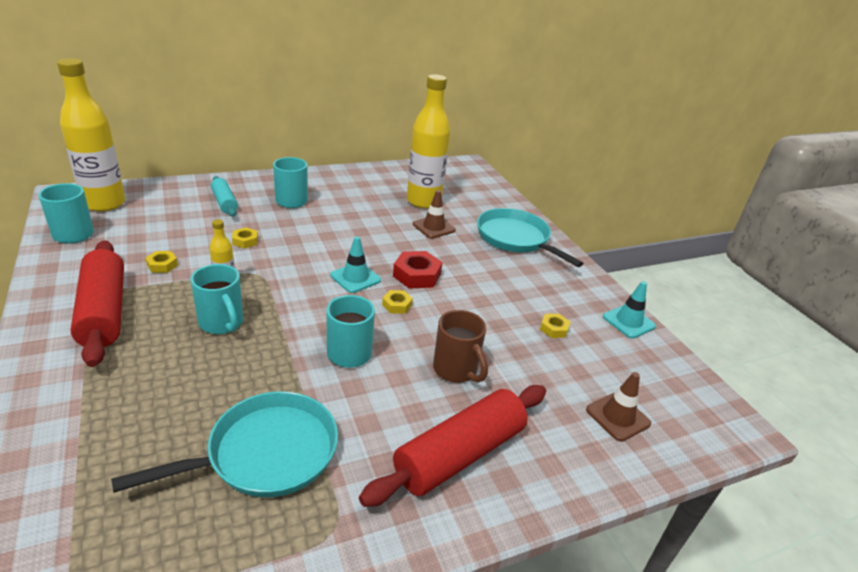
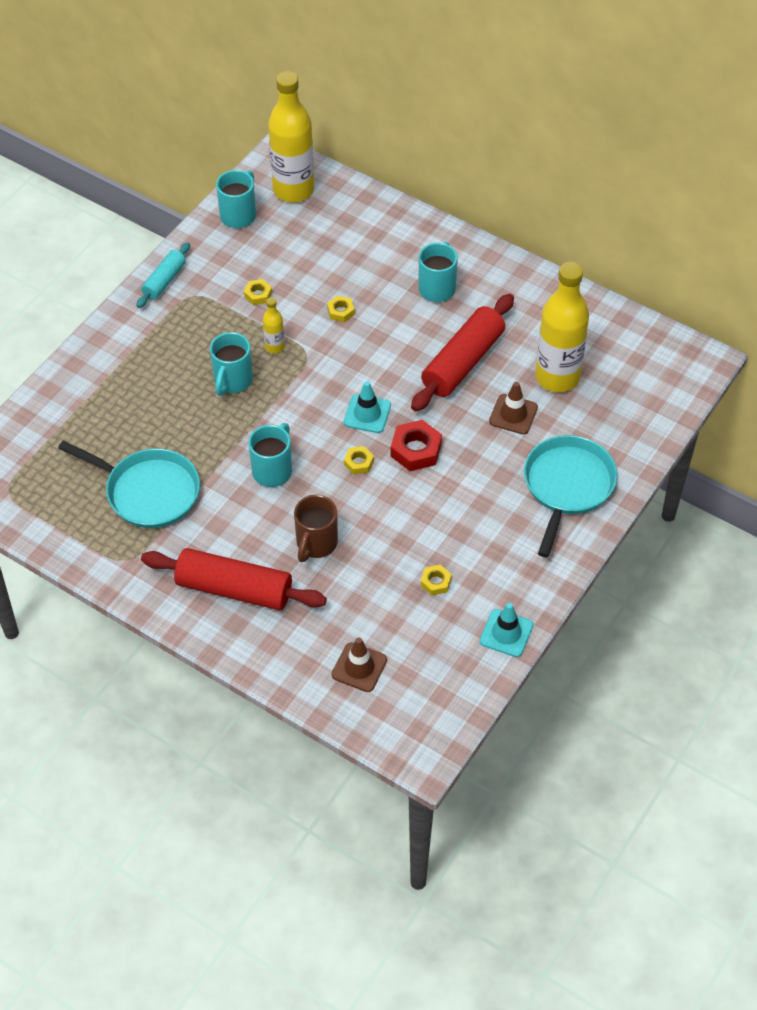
camera: 60 degrees right, 20 degrees up
(104, 311) = (182, 313): red rolling pin -> red rolling pin (463, 362)
(224, 203) = (381, 252): turquoise rolling pin -> turquoise rolling pin (164, 281)

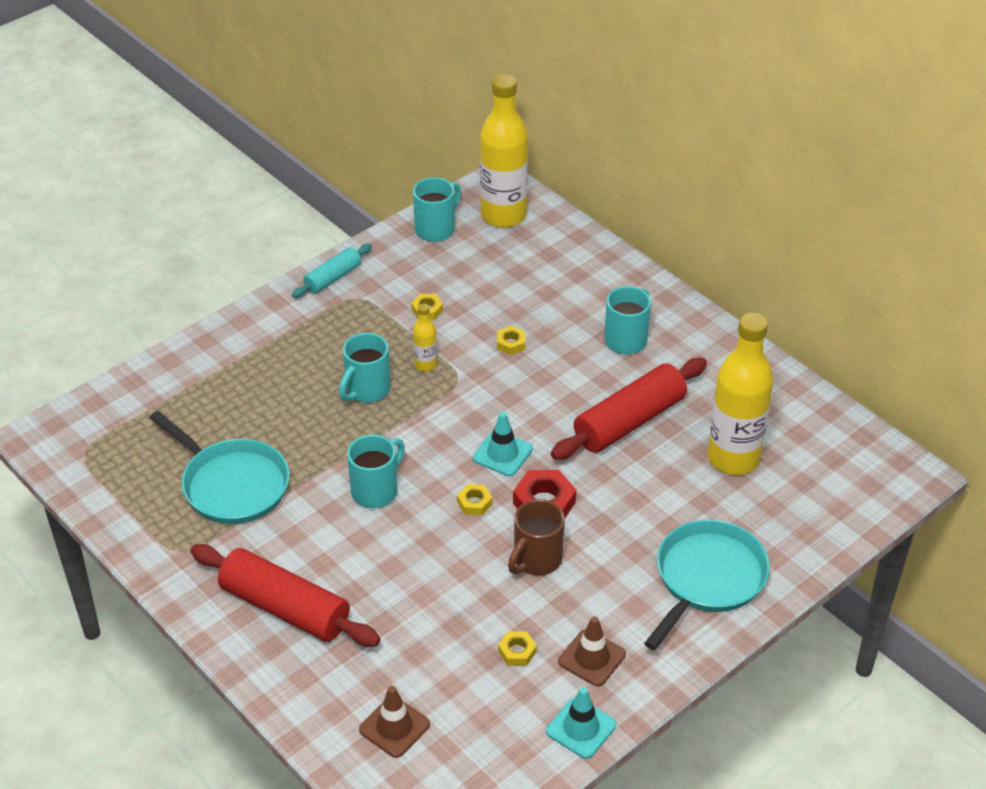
camera: 15 degrees right, 10 degrees down
(316, 544) = (395, 579): brown mug -> brown mug (536, 560)
(513, 414) = (669, 488): brown traffic cone -> brown traffic cone (592, 658)

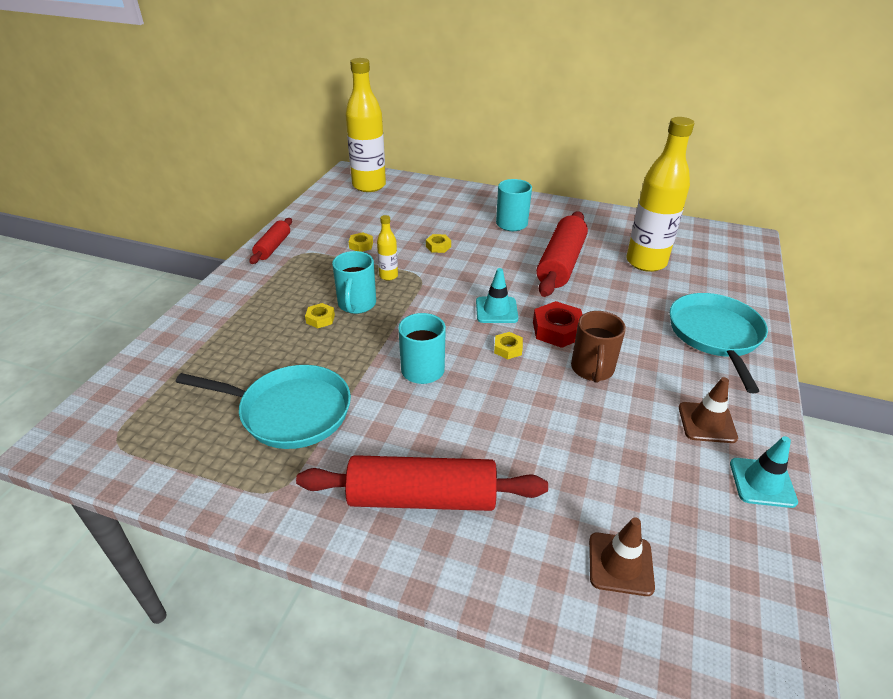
camera: 30 degrees left, 5 degrees down
(333, 278) = (273, 247): turquoise rolling pin -> red rolling pin
(436, 229) = (329, 203): turquoise mug -> none
(517, 651) = (650, 443): yellow nut -> yellow nut (320, 319)

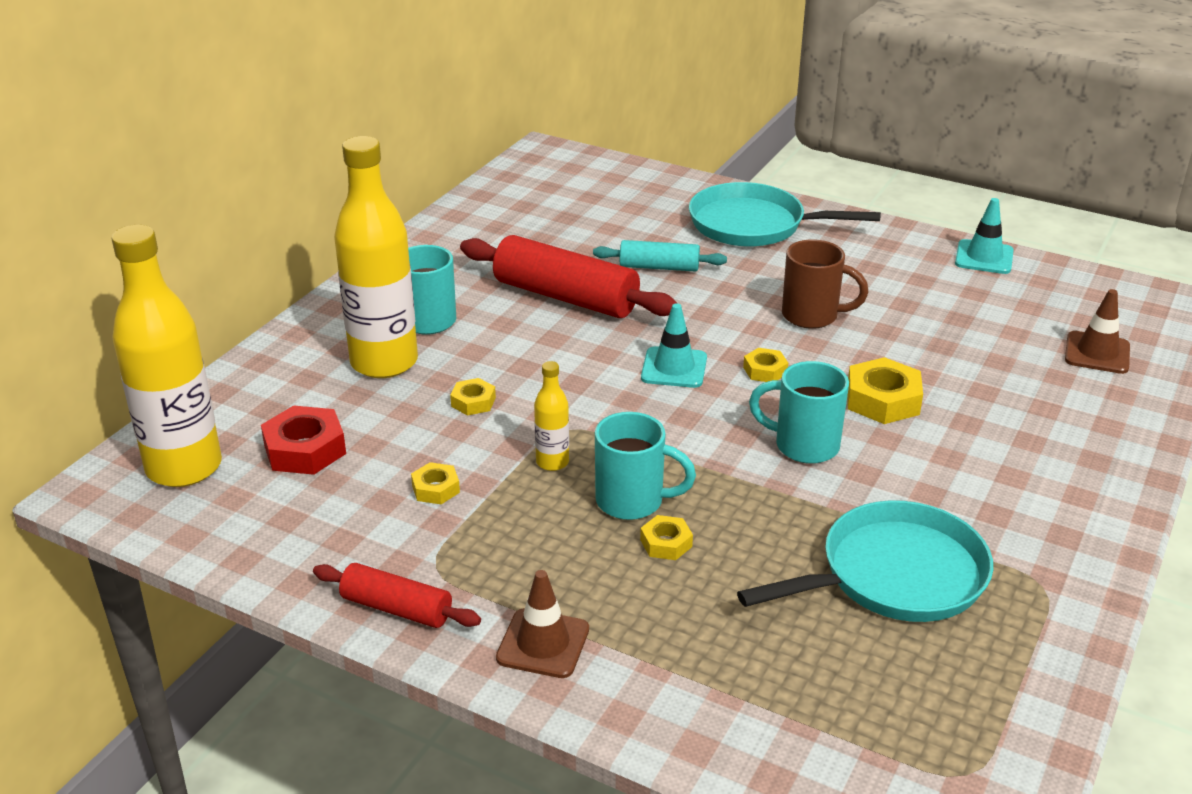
camera: 80 degrees left, 5 degrees down
(290, 411) = (894, 575): turquoise pan -> turquoise pan turned 45 degrees clockwise
(422, 498) = (1036, 465): red rolling pin -> none
(489, 408) = (883, 400): none -> yellow nut
(557, 330) = (728, 326): red nut -> red nut (305, 449)
(620, 296) = (659, 267): none -> turquoise rolling pin
(646, 262) = (582, 233): yellow bottle -> yellow bottle (384, 362)
(707, 422) = (902, 265): brown traffic cone -> brown traffic cone (543, 644)

